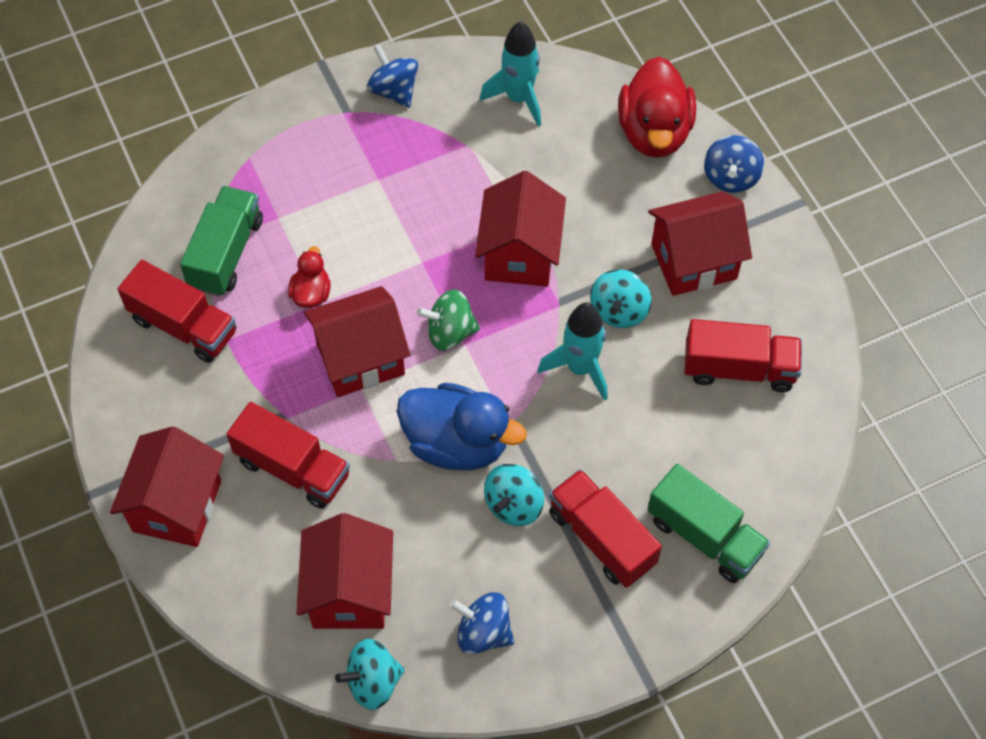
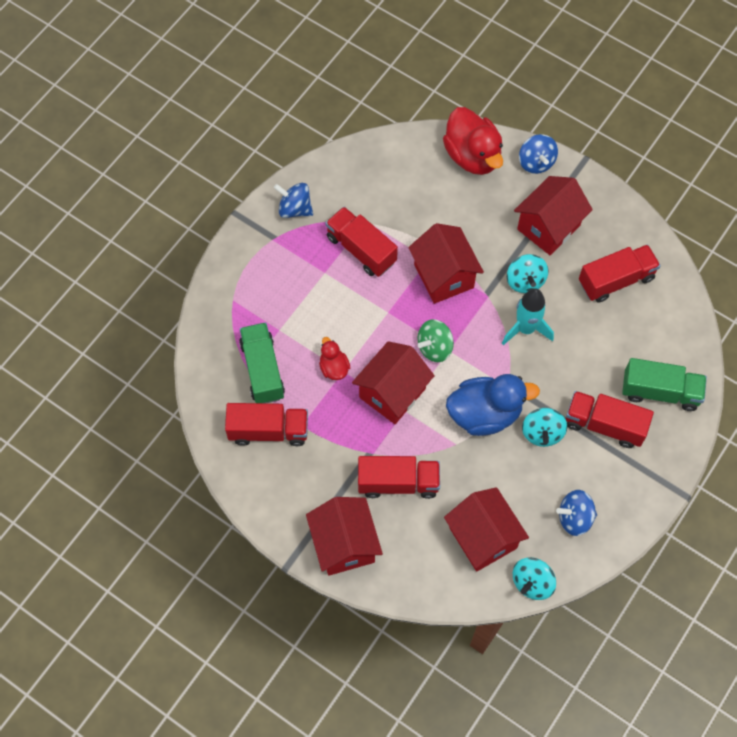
camera: 30 degrees left, 5 degrees up
(440, 174) = (361, 249): none -> red truck
(518, 98) = (376, 175): turquoise rocket -> none

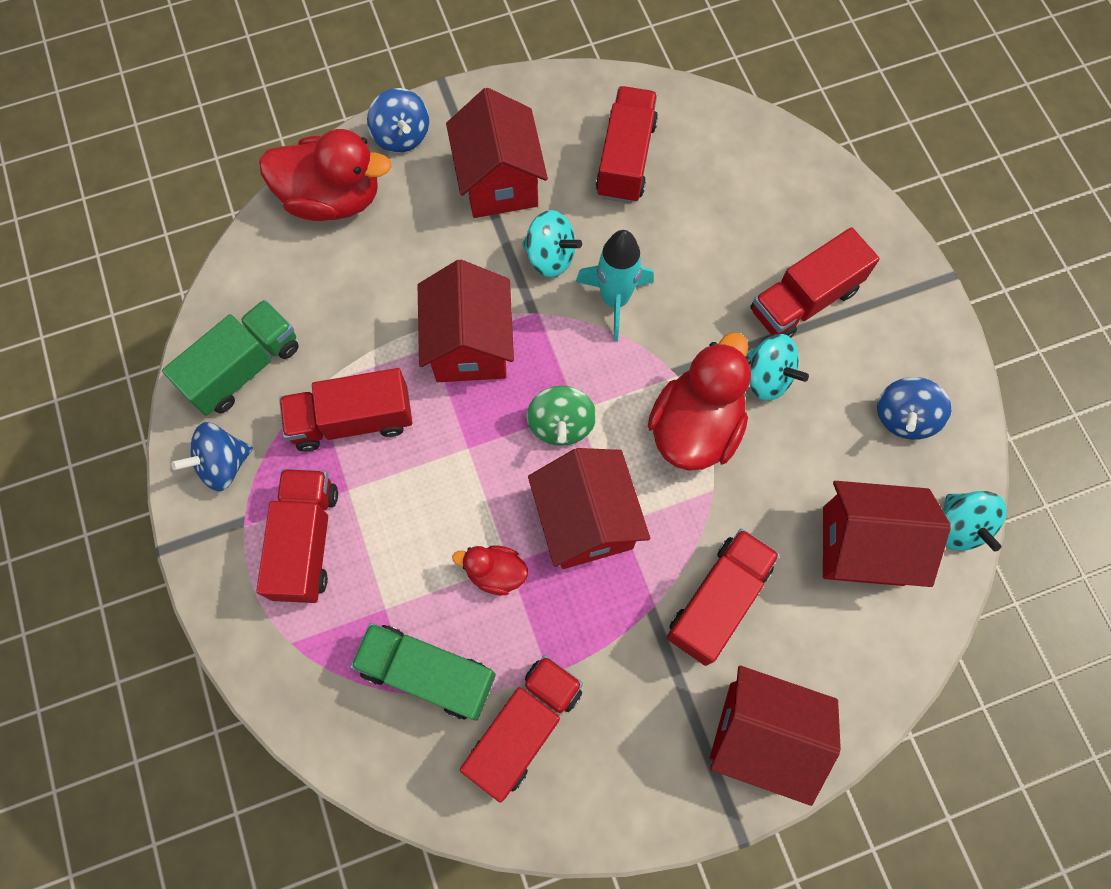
camera: 55 degrees left, 5 degrees up
(285, 272) = (306, 541): none -> red truck
(443, 276) = (470, 345): red house -> red house turned 75 degrees clockwise
(485, 414) = (695, 427): blue duck -> red duck
(536, 162) = (402, 136): blue spinning top -> blue spinning top turned 45 degrees clockwise
(660, 392) = (802, 211): green truck -> green truck (244, 368)

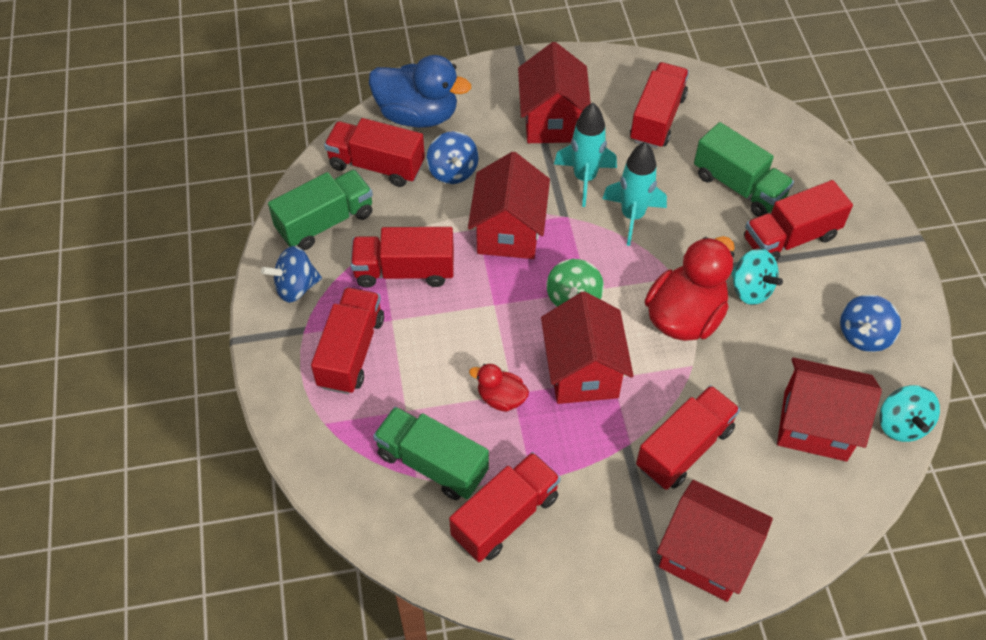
camera: 10 degrees right, 15 degrees down
(293, 278) = (376, 165): none -> red truck
(333, 198) = (418, 115): red duck -> blue duck
(402, 136) = (480, 80): blue spinning top -> blue spinning top (453, 171)
(550, 257) = (584, 178): turquoise spinning top -> turquoise rocket
(735, 239) = (738, 186): none -> green truck

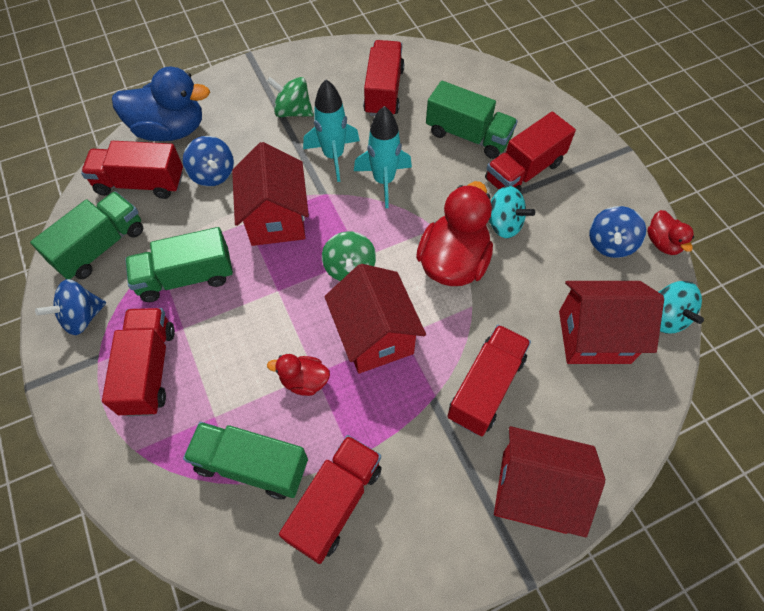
camera: 15 degrees left, 5 degrees up
(404, 271) = (186, 277): red truck -> green truck
(552, 121) = (293, 111): red house -> green spinning top
(923, 347) = (662, 243): none -> red duck

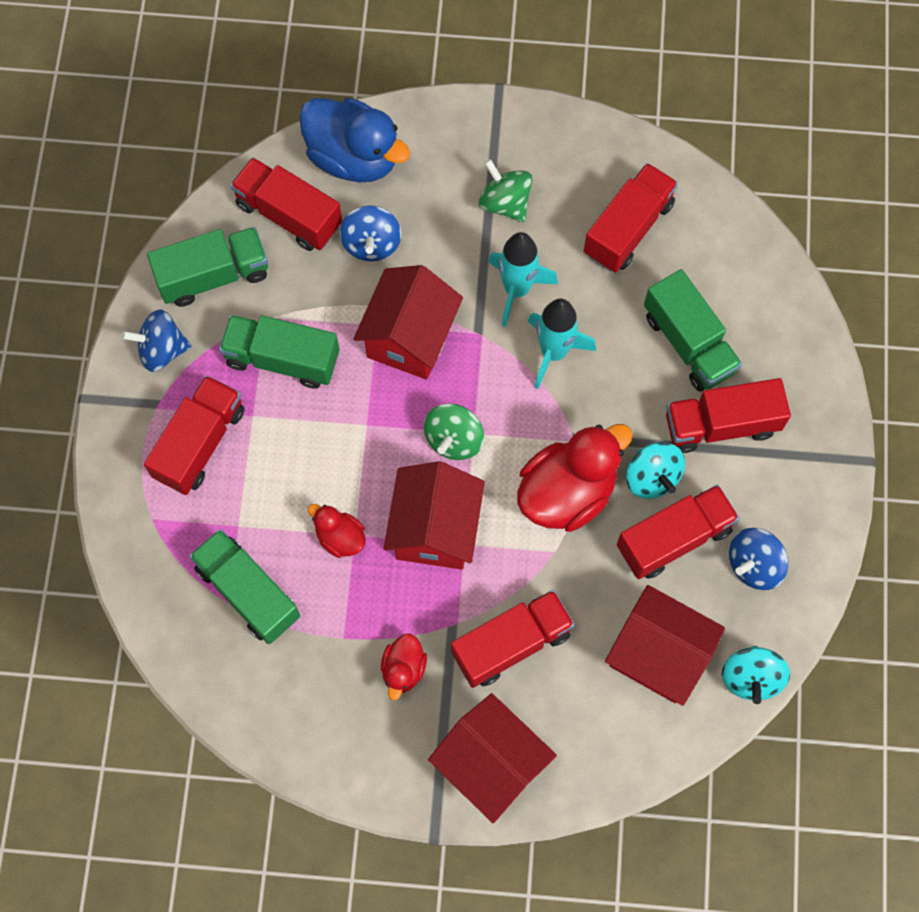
camera: 30 degrees right, 10 degrees up
(335, 502) = (304, 669): red truck -> red truck (674, 538)
(662, 243) = (814, 596): red duck -> red duck (403, 669)

